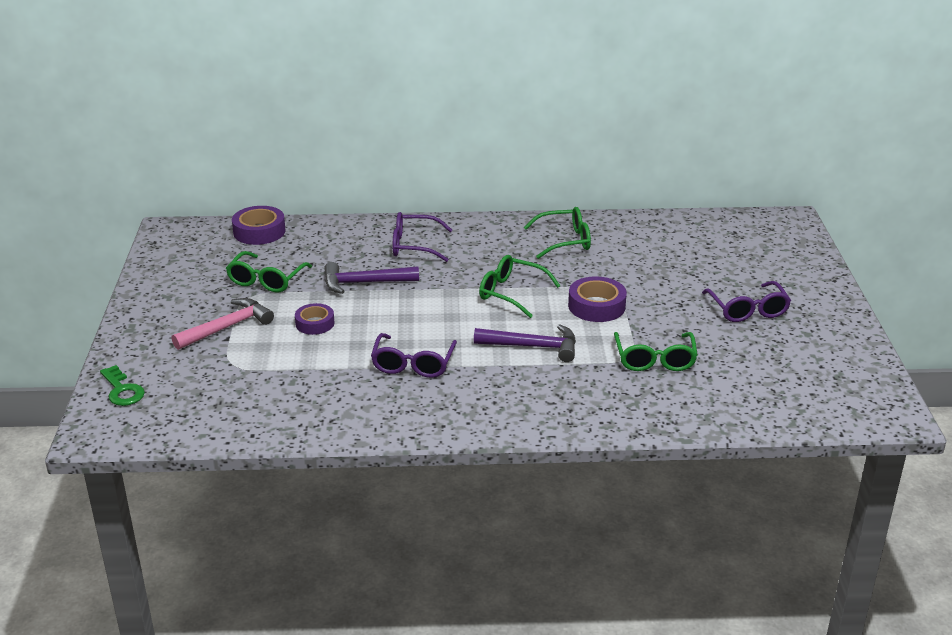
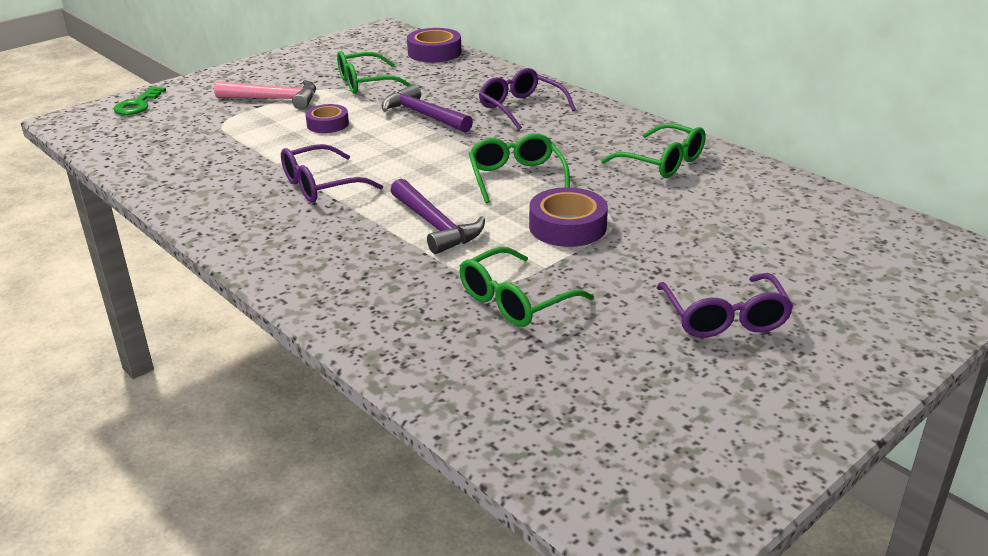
camera: 50 degrees right, 0 degrees up
(748, 310) = (724, 318): purple glasses -> purple glasses turned 45 degrees counterclockwise

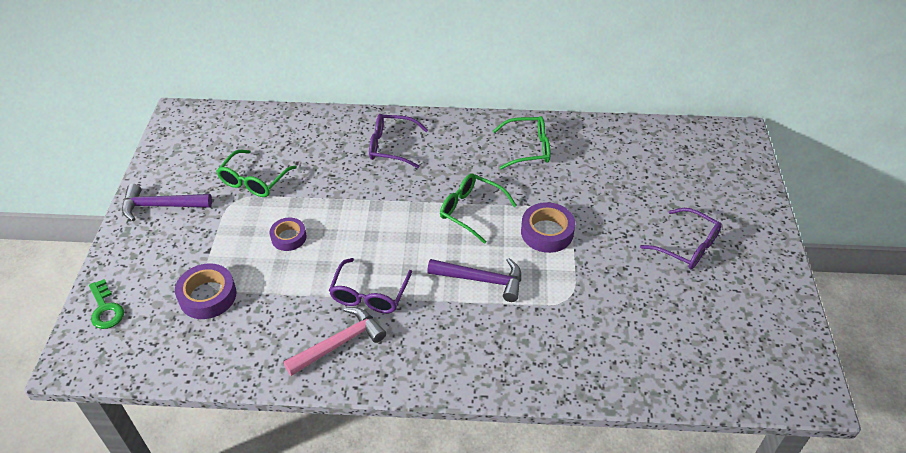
camera: 45 degrees left, 15 degrees up
(274, 99) = (210, 237): pink hammer -> pink hammer (339, 343)
(423, 115) = (340, 190): purple hammer -> purple hammer (161, 206)
(434, 52) = (257, 121): purple tape -> purple tape (208, 296)
(514, 301) = (592, 304): green glasses -> none

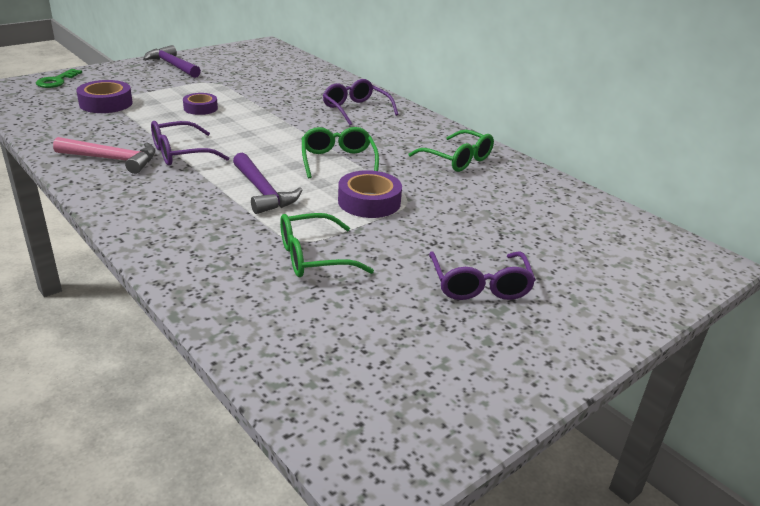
camera: 45 degrees right, 15 degrees down
(254, 181) = (239, 81): green glasses -> green glasses (313, 257)

